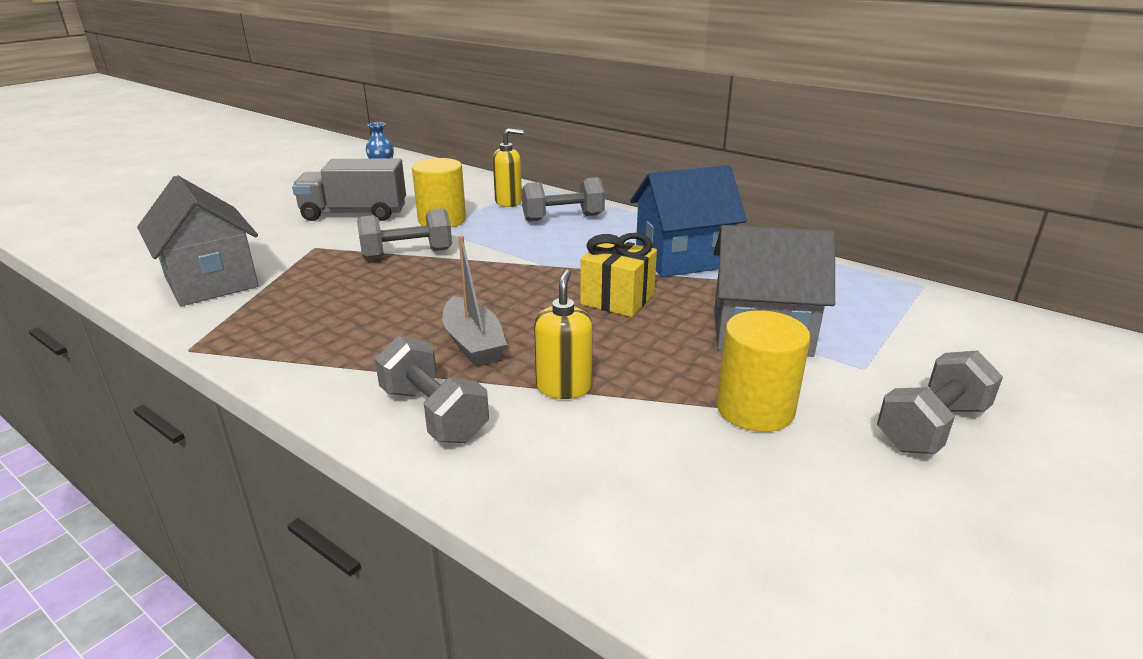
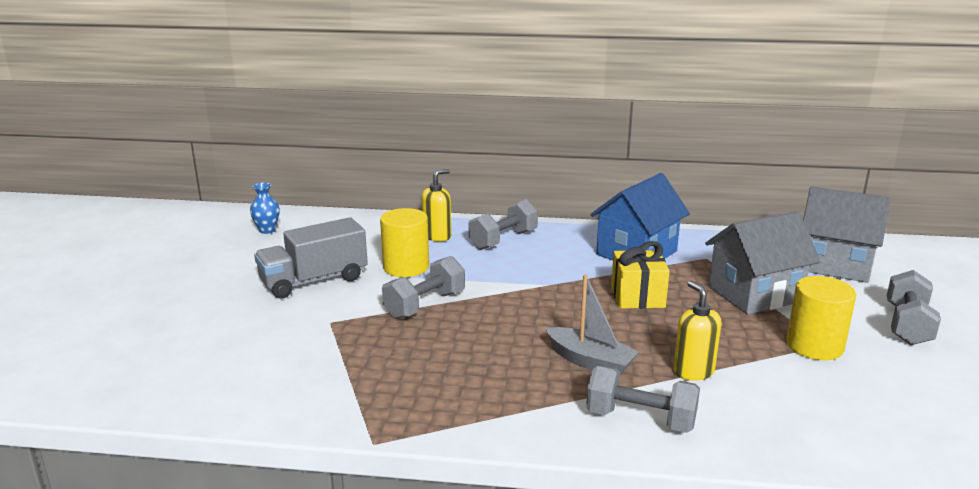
camera: 30 degrees left, 5 degrees down
(211, 282) = (286, 381): grey house -> grey house (834, 265)

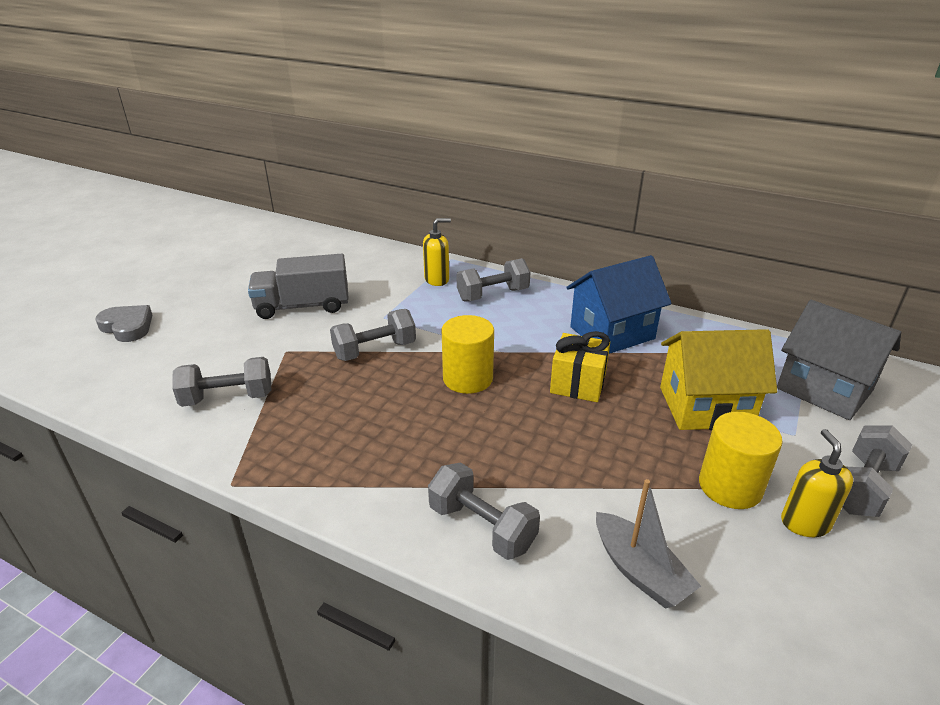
camera: 20 degrees right, 10 degrees up
(121, 333) = (127, 327): none -> grey heart
(267, 230) = (302, 249): blue vase -> none
(303, 373) = (228, 398): none -> grey dumbbell
(406, 267) = (387, 307): yellow cylinder -> yellow cylinder (467, 378)
(590, 361) = (480, 447): grey boat -> grey boat (639, 571)
(693, 371) = (574, 484): yellow soap dispenser -> yellow soap dispenser (805, 522)
(755, 294) = (705, 407): grey house -> yellow house

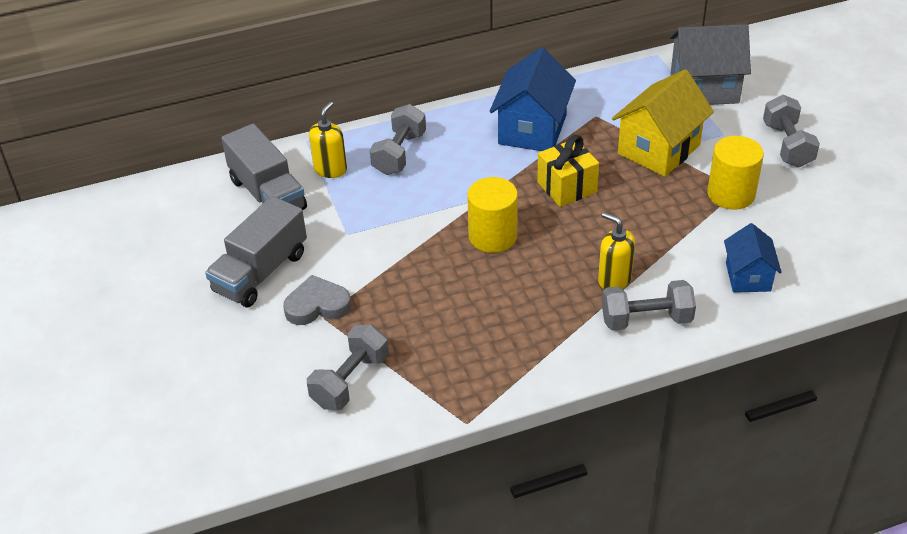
camera: 45 degrees left, 10 degrees up
(127, 327) = (136, 404): grey heart -> grey heart (317, 305)
(375, 350) = (391, 264): grey dumbbell -> none
(381, 272) = (268, 194): none -> grey truck
(639, 571) = (748, 277): grey boat -> blue house
(805, 522) = (785, 188): yellow soap dispenser -> yellow soap dispenser (614, 280)

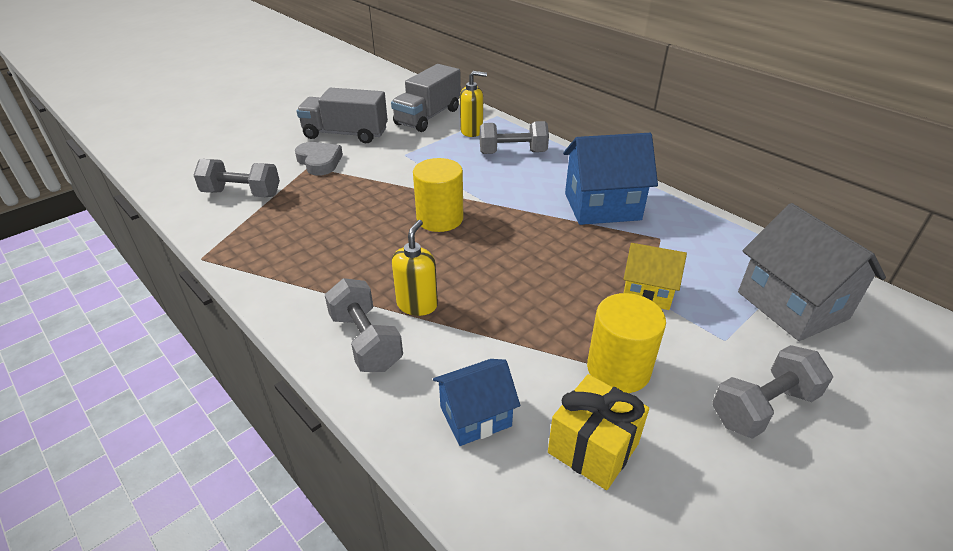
camera: 65 degrees right, 5 degrees down
(567, 187) = (536, 244): yellow gift -> yellow gift (593, 448)
(658, 149) = (647, 292): yellow house -> yellow house, size x0.60

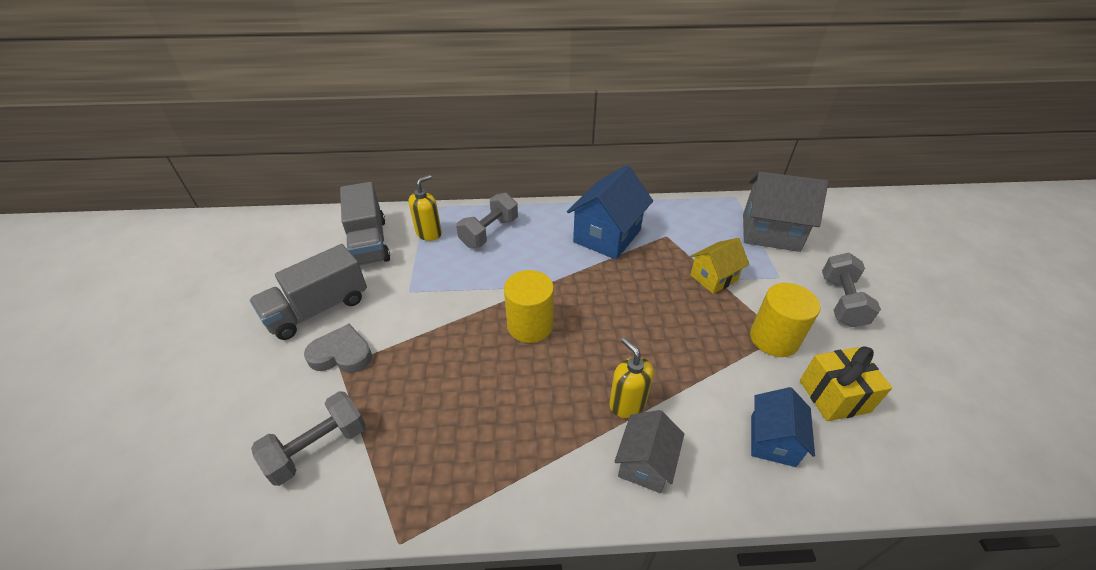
camera: 50 degrees left, 5 degrees up
(366, 341) = (645, 463): grey dumbbell -> grey house

